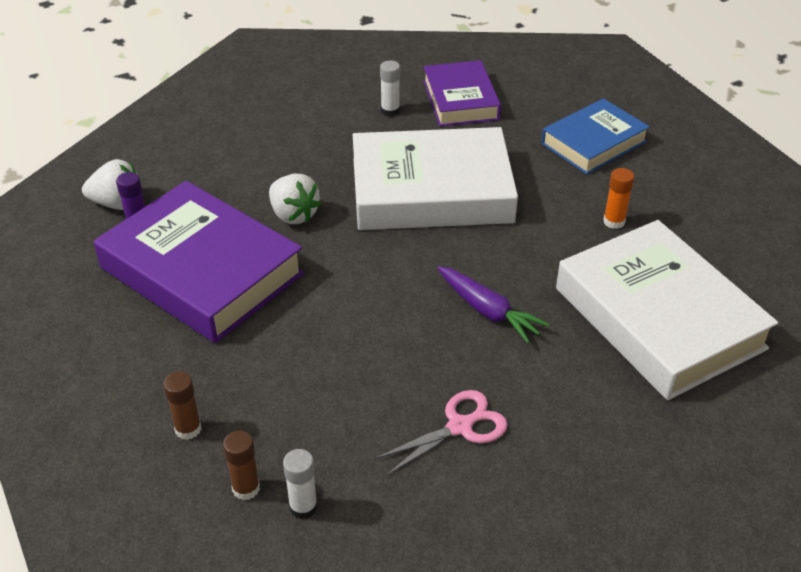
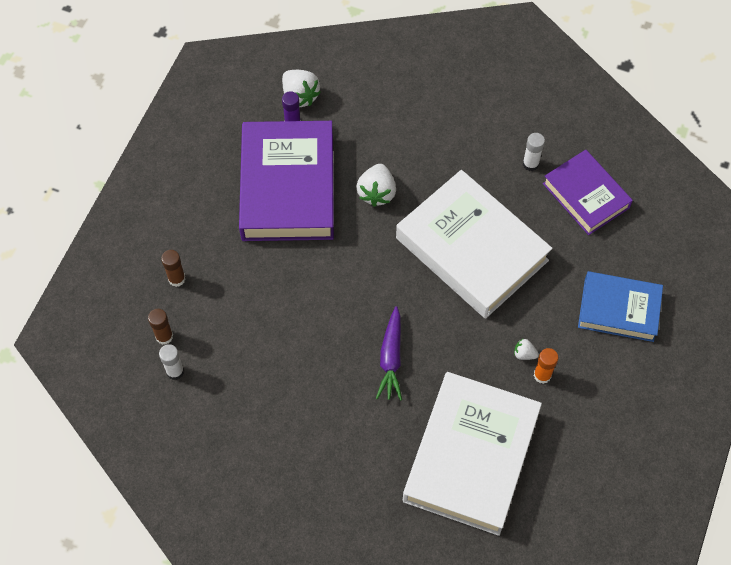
camera: 50 degrees right, 20 degrees up
(460, 100) = (586, 195): purple book -> purple book turned 75 degrees counterclockwise
(460, 427) = (289, 406): pink scissors -> none
(579, 220) = (524, 354): none -> white strawberry

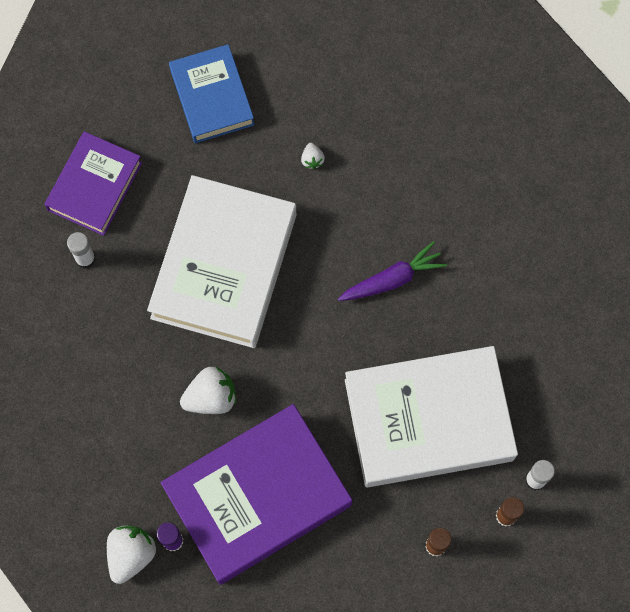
camera: 120 degrees left, 10 degrees up
(471, 456) = (446, 155): white book -> white book (428, 420)
(542, 375) = (324, 133): orange glue stick -> none

